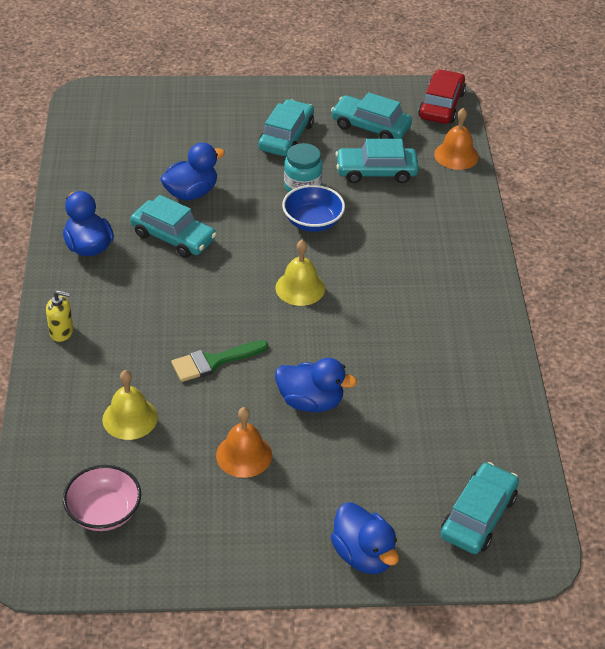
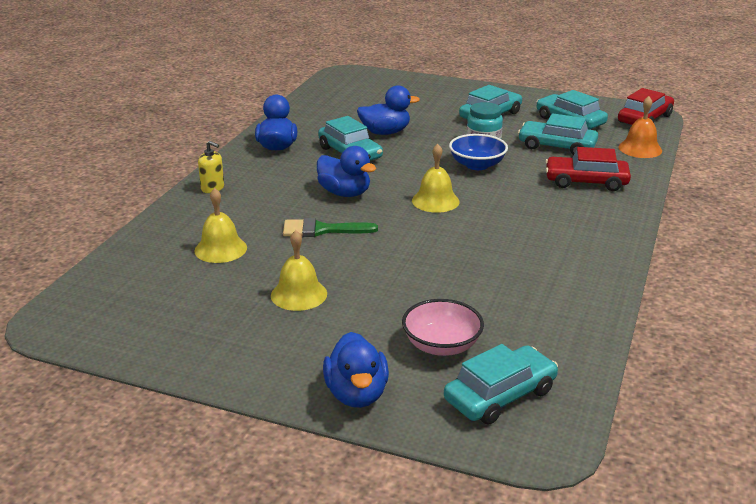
camera: 25 degrees right, 15 degrees down
(104, 512) = (145, 302): pink bowl -> pink bowl (441, 345)
(244, 455) = (299, 294): orange bell -> yellow bell
(310, 401) = (389, 273): blue duck -> blue duck (345, 193)
(427, 220) = (586, 181): none -> red car

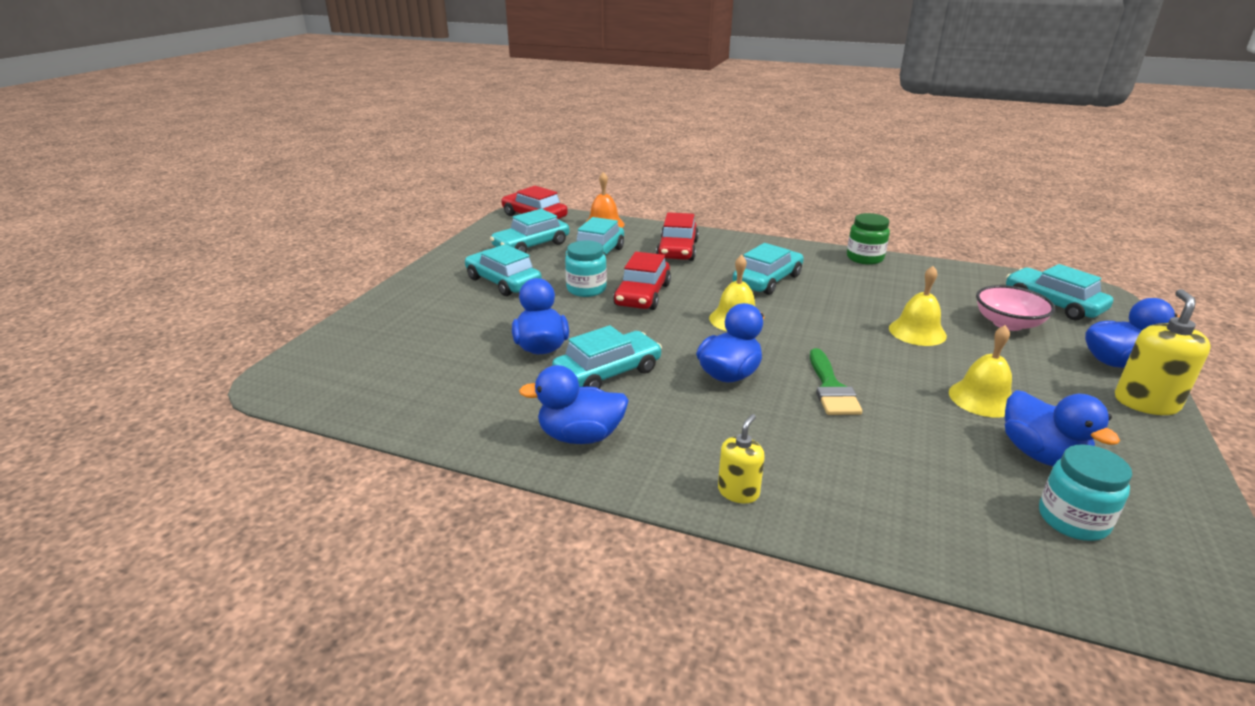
camera: 90 degrees left, 0 degrees up
(148, 294) = (1072, 520): none -> turquoise jar
(217, 302) = (1041, 455): none -> blue duck
(220, 249) = (918, 465): yellow bell -> yellow bell (917, 332)
(279, 384) = (1146, 403): none -> yellow soap dispenser
(477, 165) = (642, 295): blue bowl -> red car
(523, 221) = (767, 280): none -> turquoise car
(604, 285) = (864, 258): none -> green jar

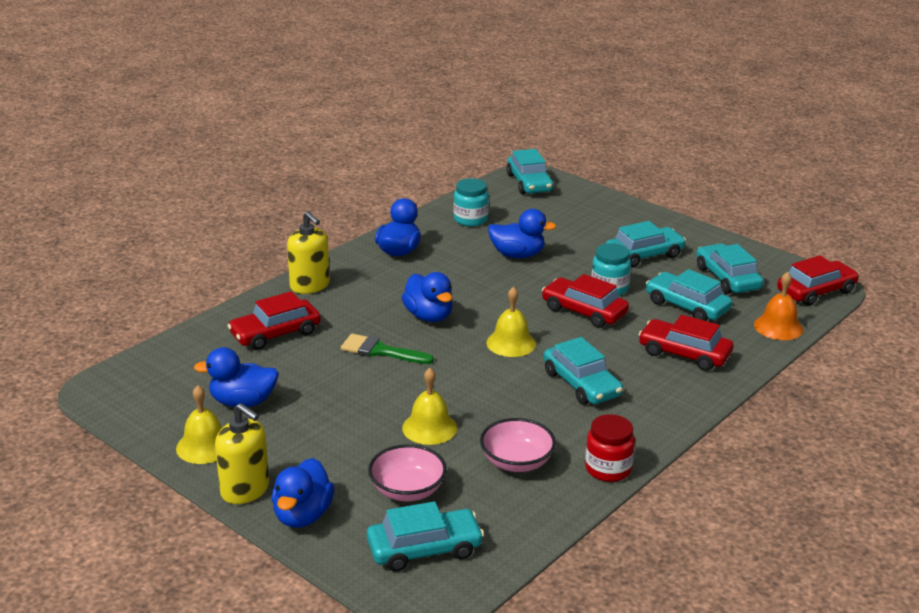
camera: 110 degrees right, 0 degrees up
(608, 372) = (465, 272): turquoise car -> turquoise car (529, 183)
(738, 492) = (310, 285): yellow soap dispenser -> yellow soap dispenser, size x1.61
(864, 258) = (608, 469): green jar -> red jar
(885, 481) = (275, 333): none -> red car
(905, 289) = (516, 462): none -> pink bowl
(982, 398) = (316, 411): yellow bell -> yellow bell (204, 446)
(1072, 520) = (189, 381): turquoise jar -> turquoise jar (470, 219)

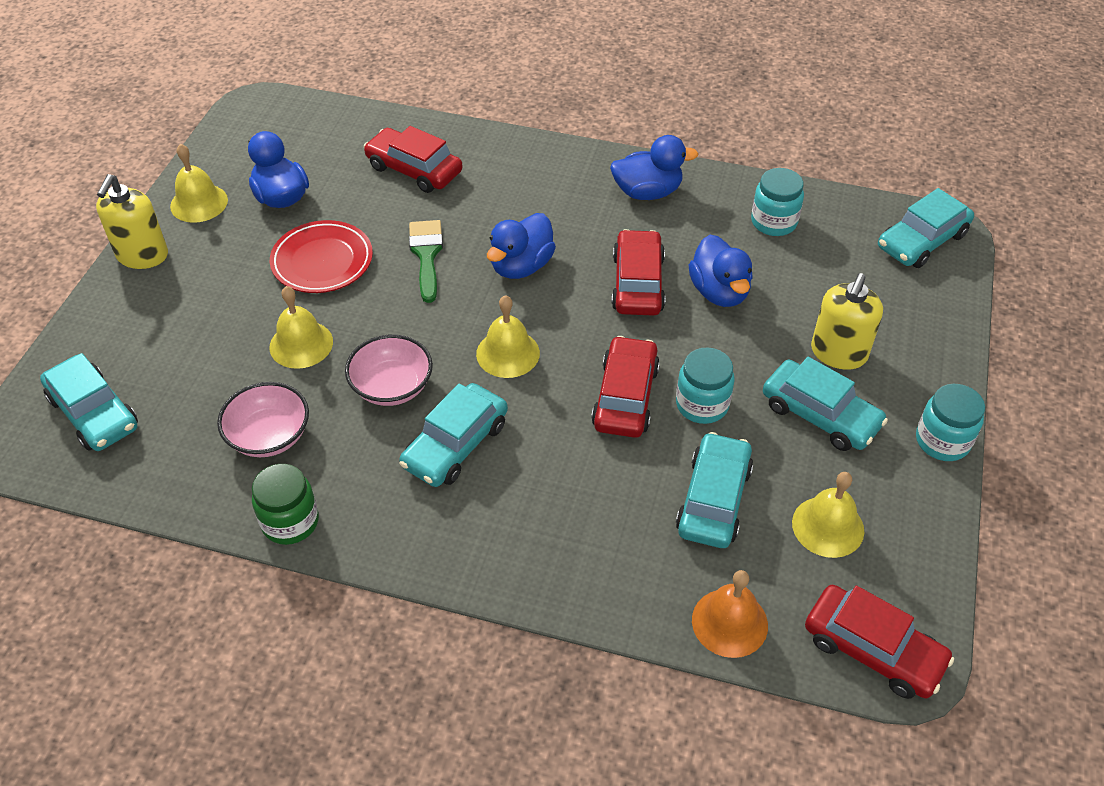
camera: 65 degrees right, 20 degrees up
(302, 515) = (117, 308): blue duck -> none
(310, 285) = (523, 156): yellow soap dispenser -> yellow soap dispenser (838, 353)
(343, 398) = (322, 261): none -> red plate
(407, 490) = (184, 366): pink bowl -> pink bowl (392, 387)
(608, 469) = (290, 522): red jar -> green jar
(684, 353) = (587, 529): red car -> red car (638, 283)
(687, 228) = (942, 441): none -> turquoise jar
(727, 278) = (828, 526): turquoise car -> yellow bell

